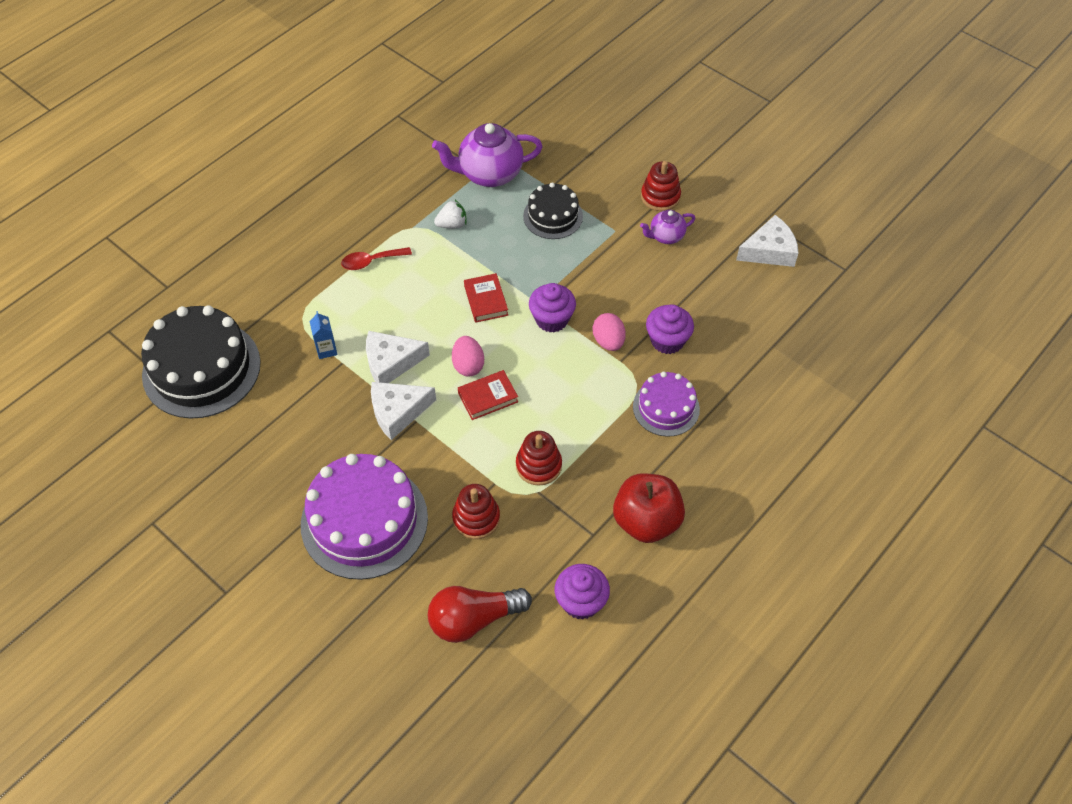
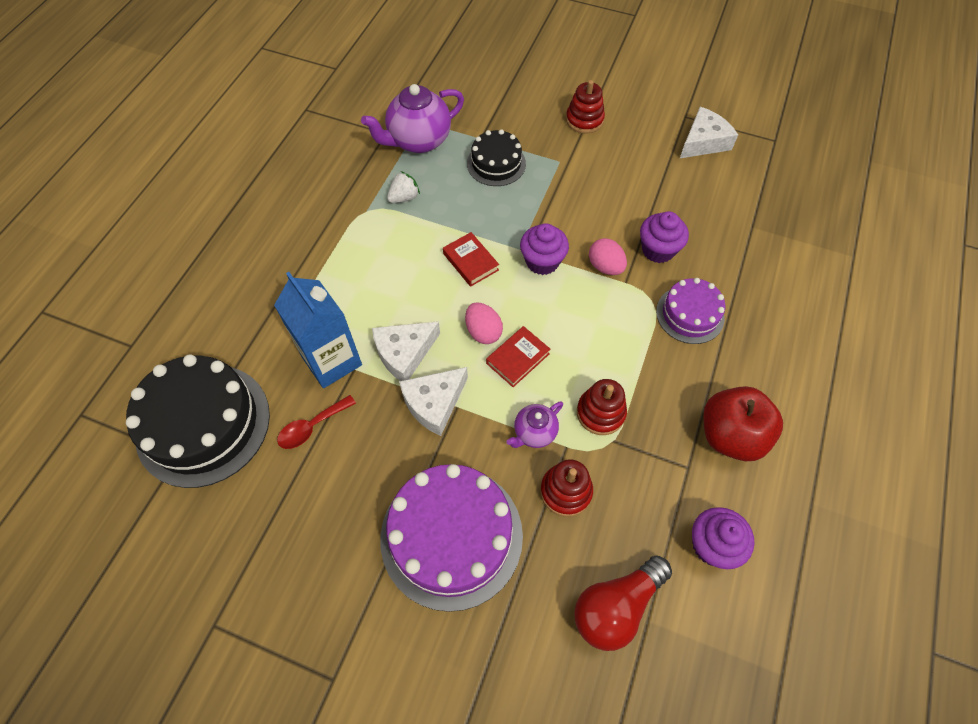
camera: 20 degrees left, 5 degrees up
(326, 350) = (331, 361): blue carton -> blue carton, size x2.23
(371, 261) = (339, 256): red spoon -> red spoon (312, 427)
(666, 236) = (607, 154): purple teapot -> purple teapot (534, 433)

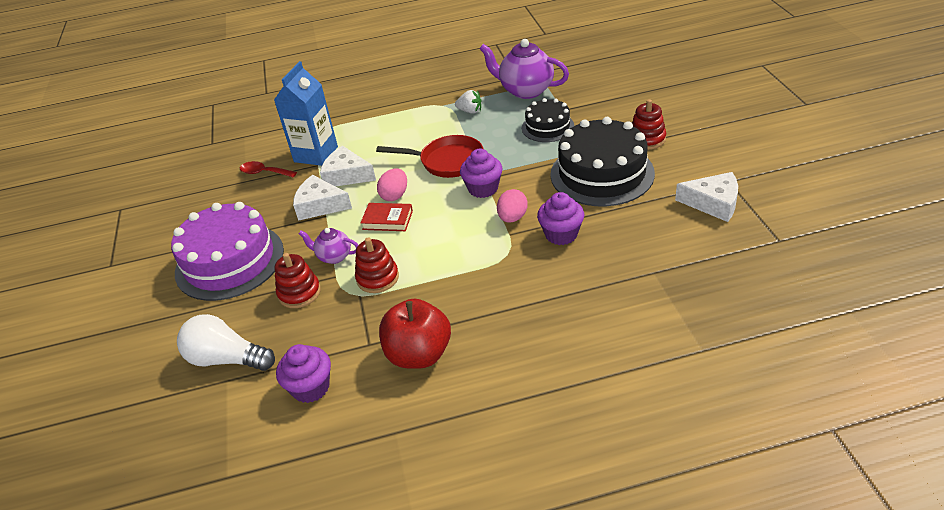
camera: 60 degrees right, 20 degrees down
(203, 424) = (236, 139): black cake -> black cake (602, 173)
(470, 262) = (447, 161): red book -> red pan
(616, 607) = (227, 359): red light bulb -> white light bulb
(690, 314) = (515, 280): purple cake -> none

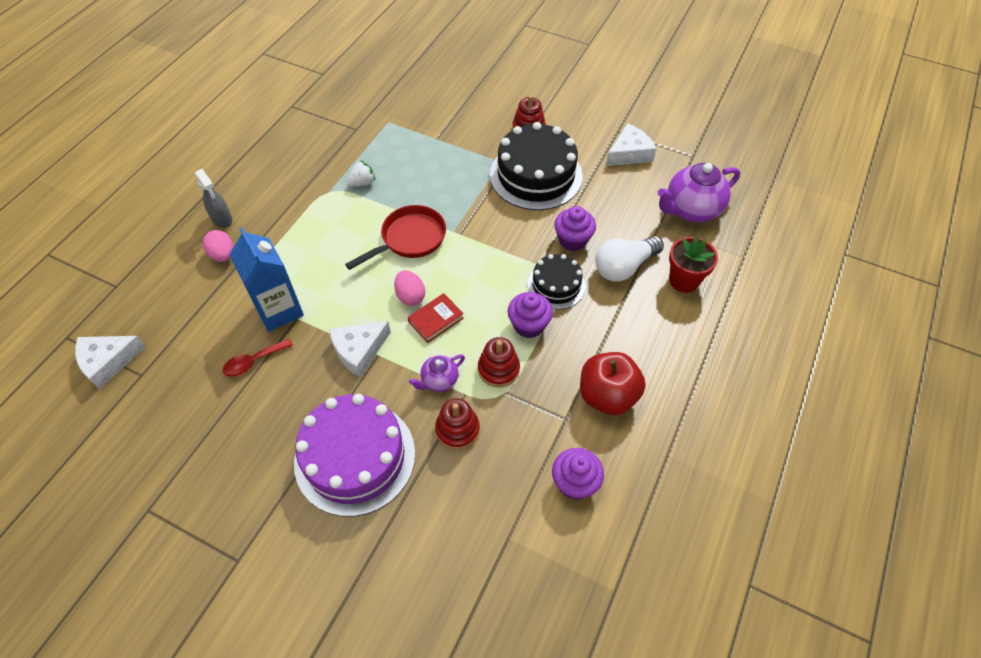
camera: 55 degrees left, 15 degrees up
(227, 359) = (483, 525): white light bulb -> white light bulb (624, 267)
(346, 175) = (341, 309): white cheese -> white cheese (108, 362)
(362, 88) = (222, 219): none -> grey spray bottle
(483, 189) = (471, 243): purple cupcake -> purple cupcake (529, 325)
(512, 218) = (524, 251): pink egg -> pink egg (223, 255)
(525, 90) = (382, 137): purple teapot -> purple teapot (691, 210)
(547, 127) = (446, 160): black cake -> black cake (556, 285)
(611, 326) = (684, 280): none -> red flower pot

